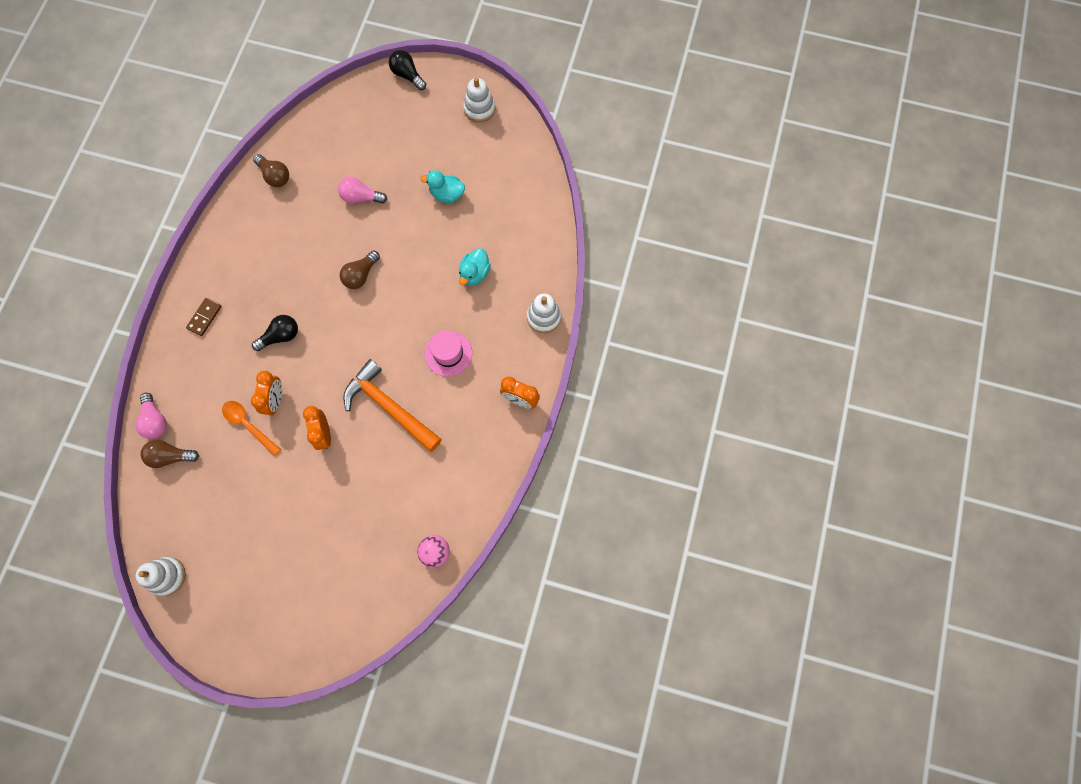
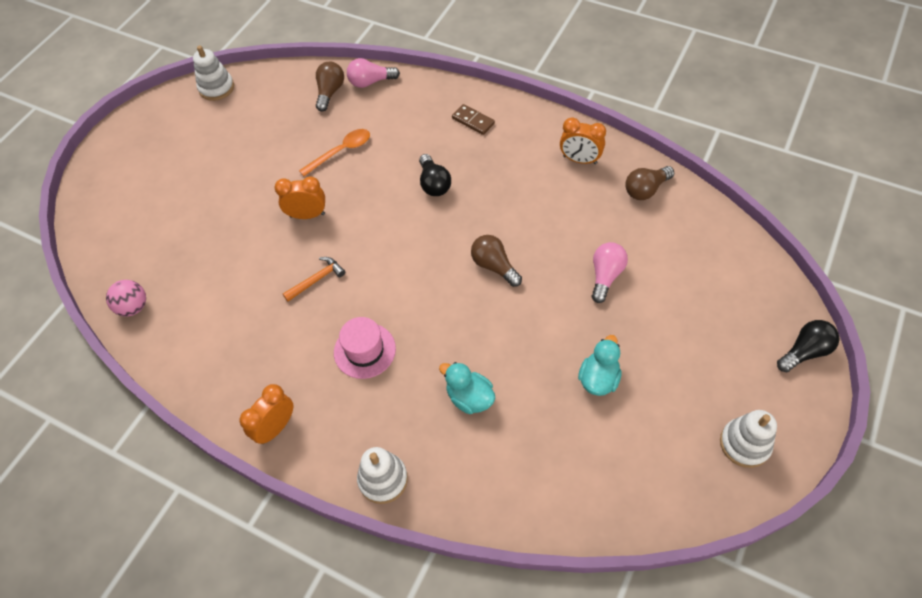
camera: 105 degrees right, 15 degrees down
(275, 400) = (360, 175): orange clock -> orange clock (579, 160)
(389, 407) = (317, 280): orange hammer -> orange hammer, size x0.47

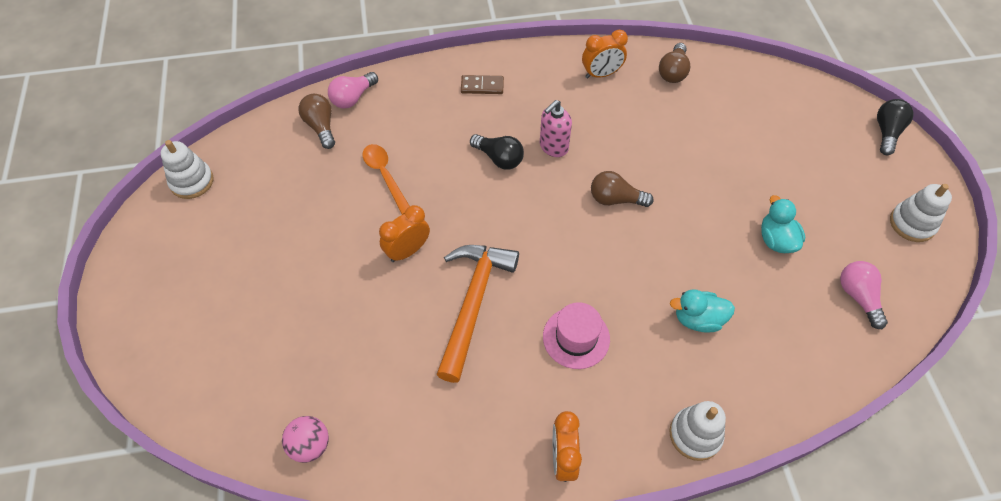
camera: 40 degrees left, 0 degrees up
(317, 280) = (473, 303): orange hammer -> orange hammer, size x2.11
(341, 152) = (385, 176): orange spoon -> orange spoon turned 45 degrees counterclockwise
(484, 198) = (553, 147): none -> pink soap dispenser
(605, 276) = (707, 156): pink light bulb -> pink light bulb (858, 297)

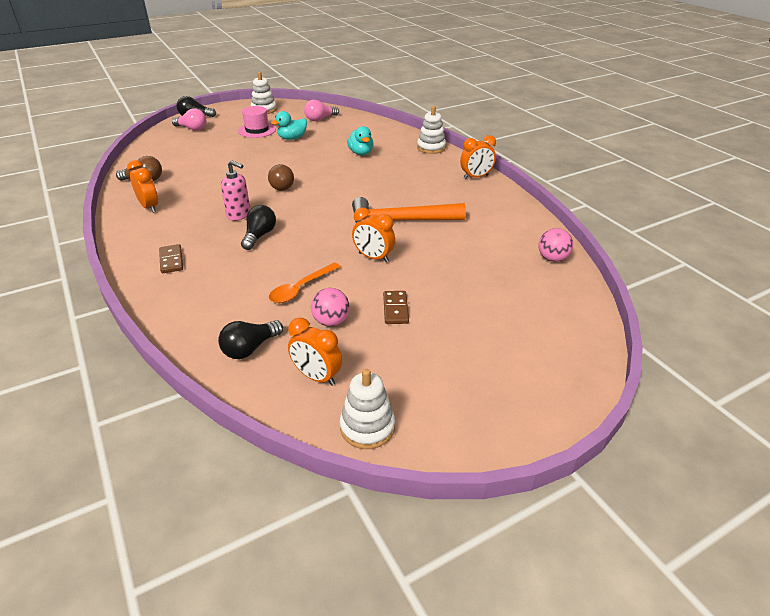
camera: 110 degrees left, 20 degrees down
(262, 163) = (317, 377): none -> orange clock
(311, 243) = (395, 309): none -> brown domino
(321, 126) = (250, 348): brown light bulb -> black light bulb
(323, 188) = (331, 321): none -> pink ball
(353, 98) = (201, 338): pink light bulb -> pink light bulb (192, 129)
(576, 337) = (399, 184): pink hat -> pink hat (257, 130)

